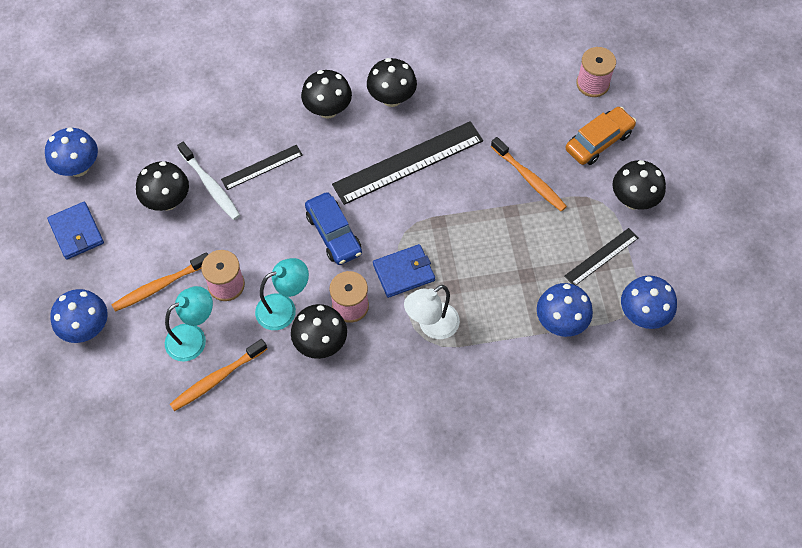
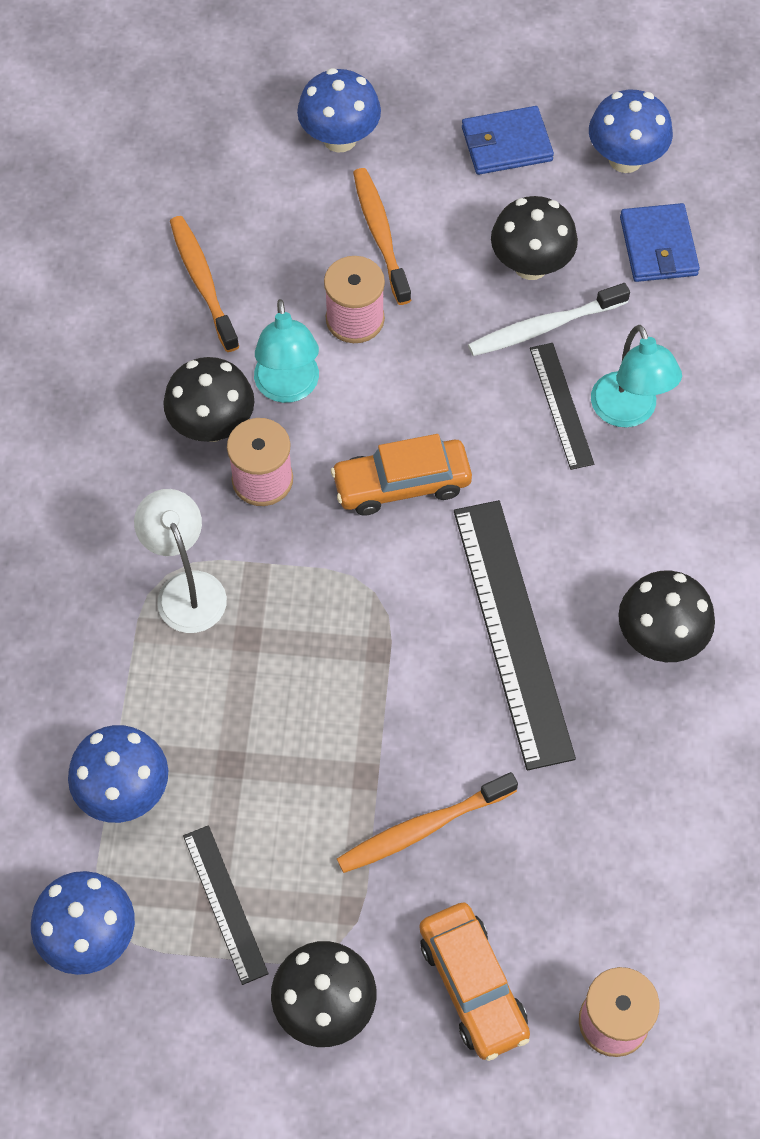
camera: 105 degrees right, 0 degrees up
(194, 338) = (279, 264): turquoise lamp -> turquoise lamp (628, 412)
(328, 109) = (657, 528): black mushroom -> none
(333, 234) = (401, 484): blue car -> orange car
(404, 272) = (297, 571): blue wallet -> blue wallet (658, 246)

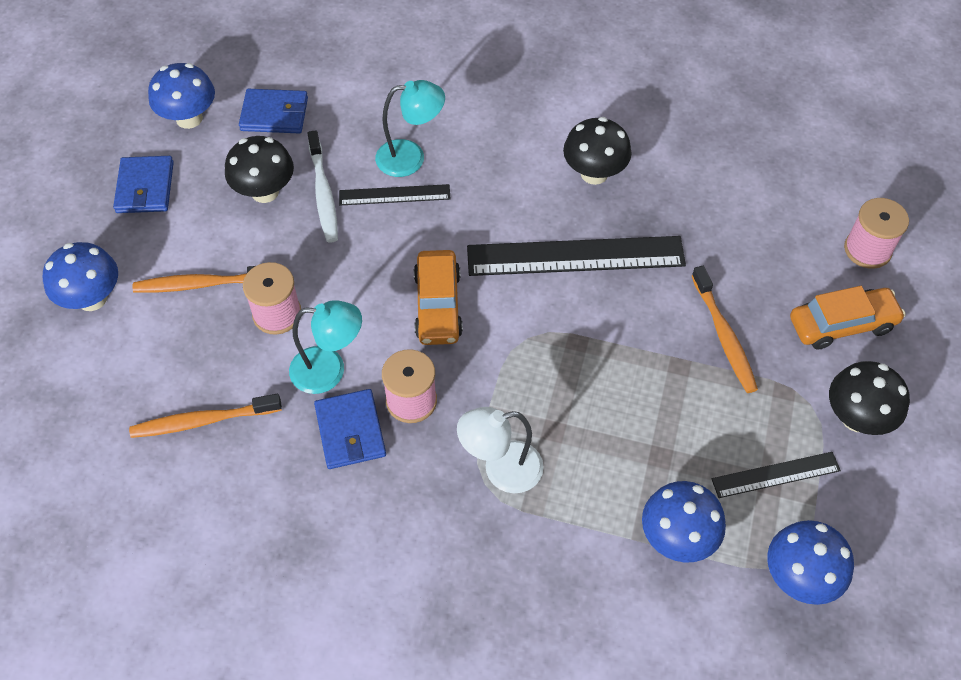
camera: 80 degrees left, 5 degrees down
(212, 425) = (350, 431): black mushroom -> blue wallet

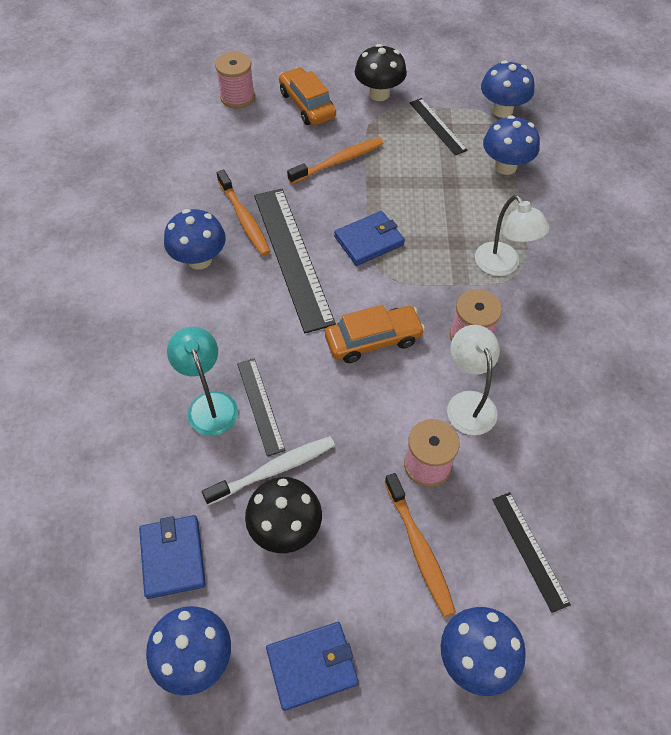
camera: 105 degrees left, 0 degrees up
(157, 371) = (529, 550): none -> black ruler
(203, 421) = (559, 488): orange toothbrush -> orange toothbrush (244, 219)
(329, 370) = (468, 403): turquoise lamp -> white lamp
(350, 431) = (516, 370): blue wallet -> blue wallet (369, 240)
(594, 173) = (199, 259): black mushroom -> blue mushroom

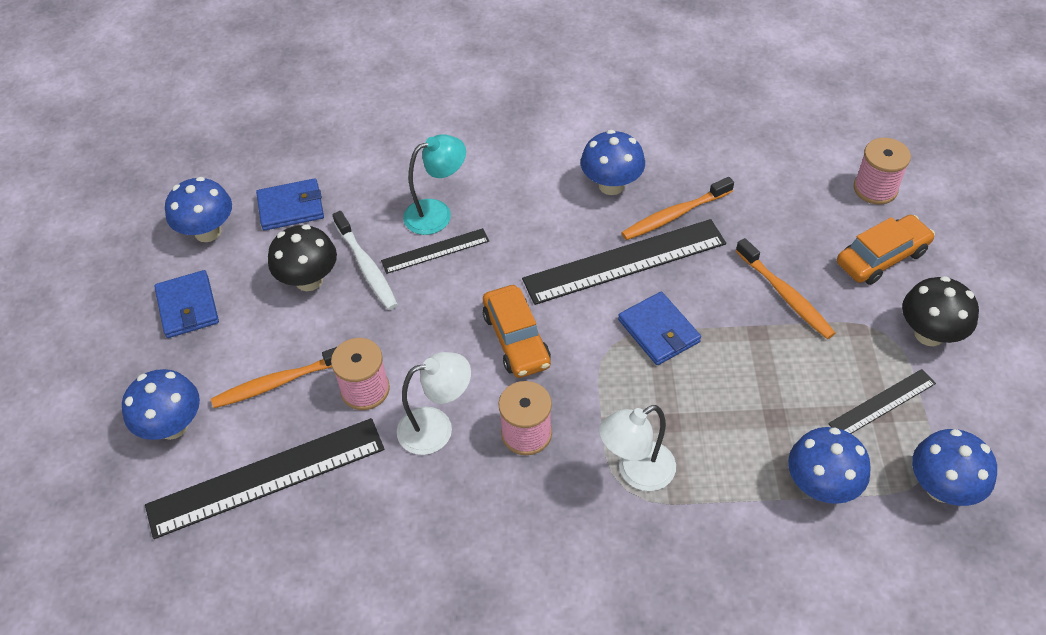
camera: 90 degrees right, 5 degrees down
(529, 550) = (266, 477): black ruler -> black ruler, size x1.88

